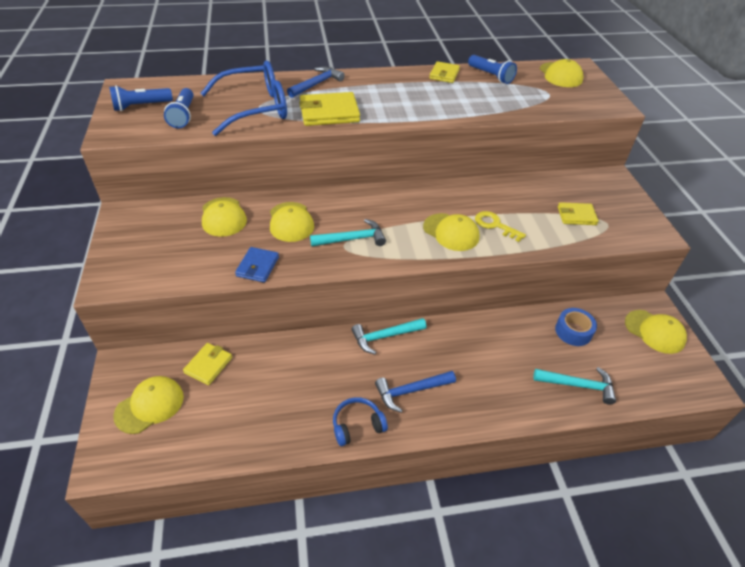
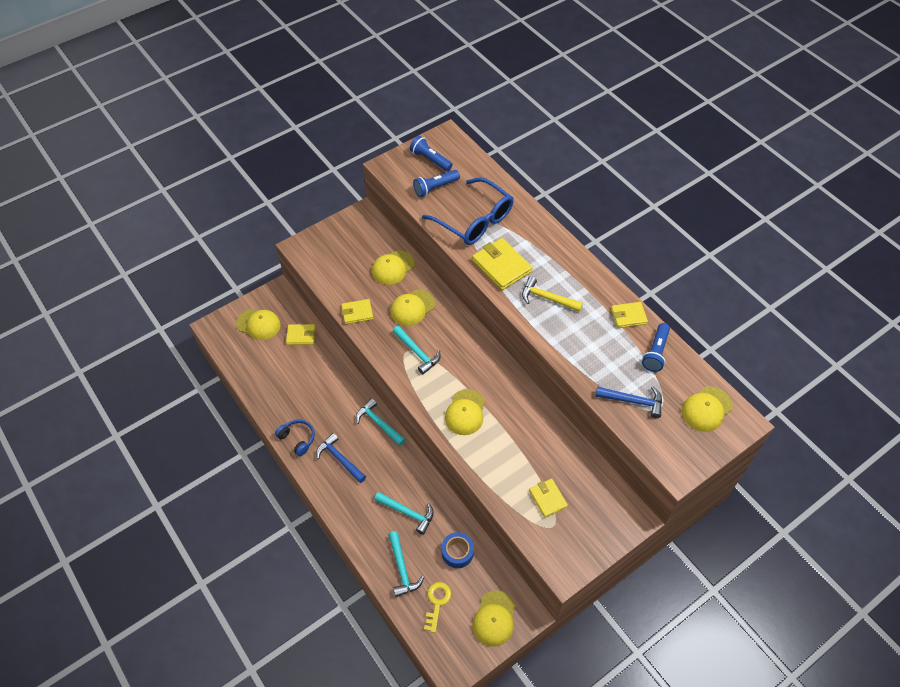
camera: 65 degrees right, 10 degrees up
(257, 266) = (357, 313): blue wallet -> yellow wallet
(317, 84) = (539, 238): blue hammer -> blue hammer (633, 401)
(390, 103) = (547, 298): none -> yellow hammer
(495, 225) = (494, 440): yellow key -> yellow key (437, 602)
(511, 354) = (408, 513): none -> turquoise hammer

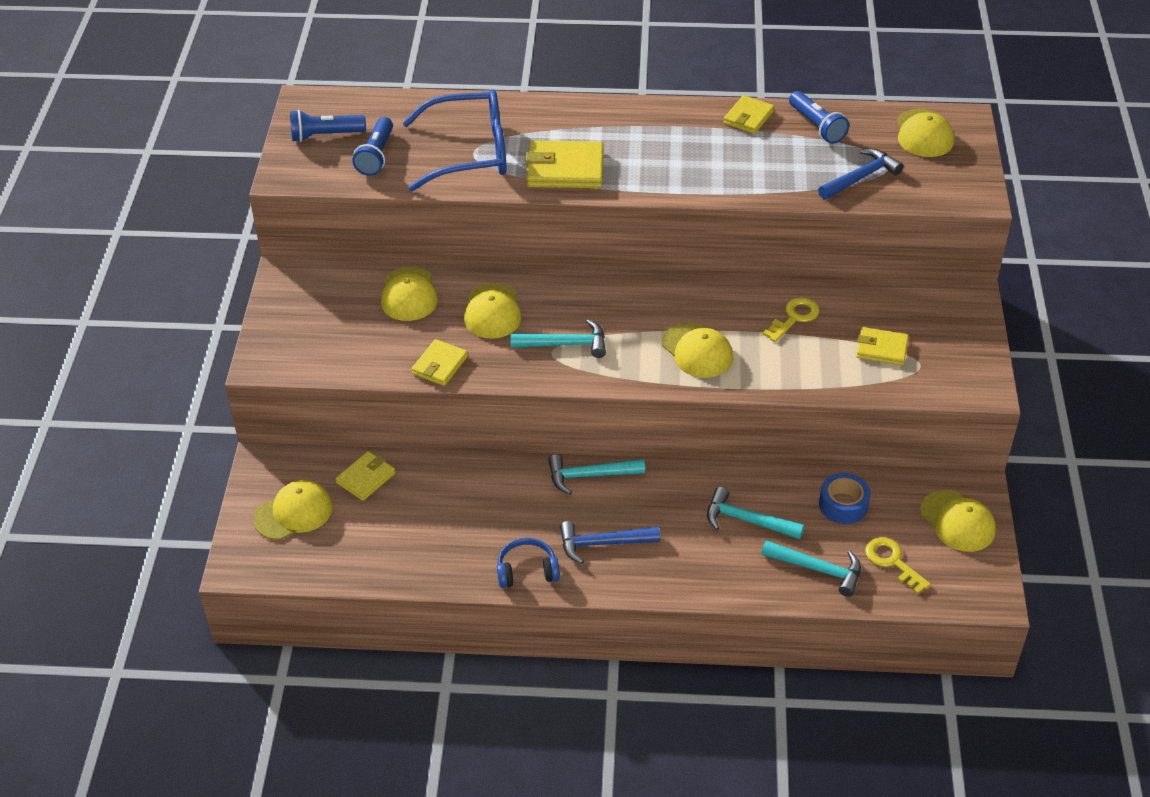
camera: 50 degrees left, 10 degrees down
(408, 513) = (746, 520): turquoise hammer -> turquoise hammer turned 135 degrees counterclockwise
(532, 441) = (794, 317): none -> yellow key
(547, 298) = (653, 161): yellow hammer -> none

